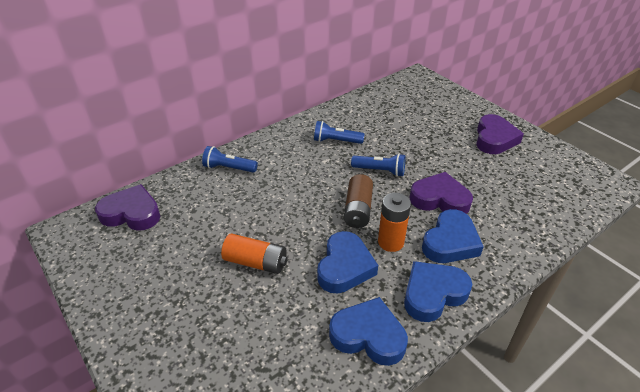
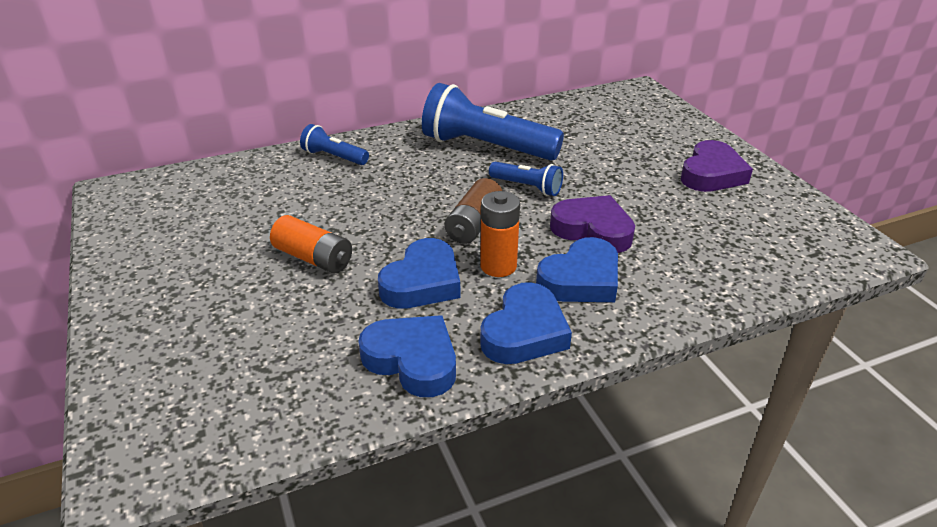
camera: 15 degrees right, 5 degrees down
(131, 213) = (196, 185): purple heart -> none
(336, 141) = (486, 147): blue flashlight -> blue flashlight, size x2.01
(433, 294) = (524, 332): blue heart -> blue heart turned 135 degrees clockwise

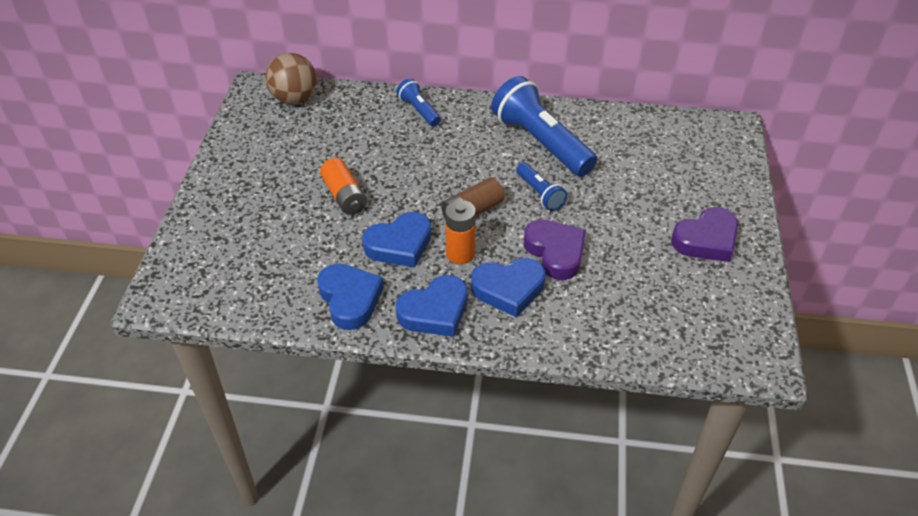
camera: 30 degrees right, 10 degrees up
(172, 187) = (294, 99): none -> brown ball

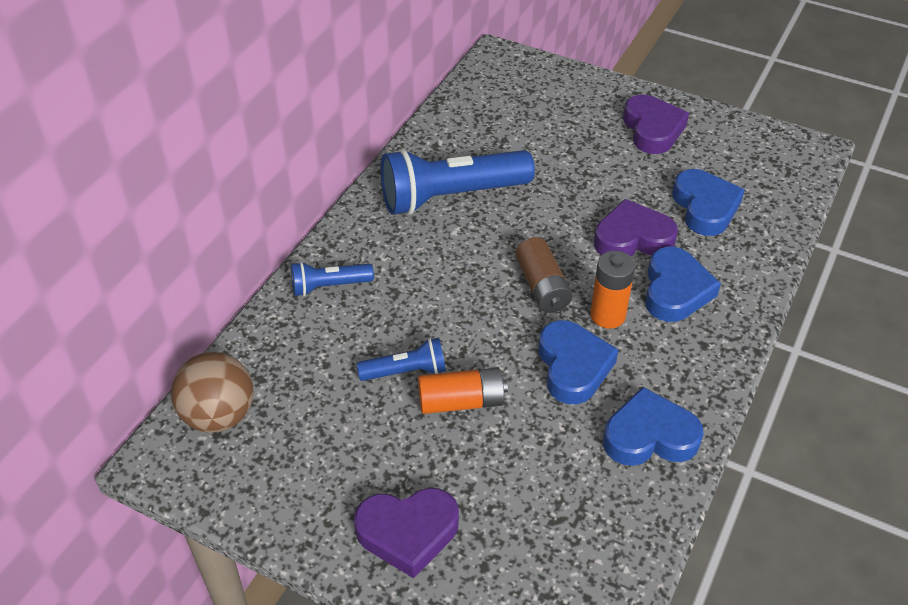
camera: 70 degrees left, 0 degrees up
(233, 198) = (408, 532): none -> purple heart
(435, 311) = (691, 361): blue heart -> blue heart (705, 207)
(540, 194) = (537, 223): blue flashlight -> blue flashlight (406, 371)

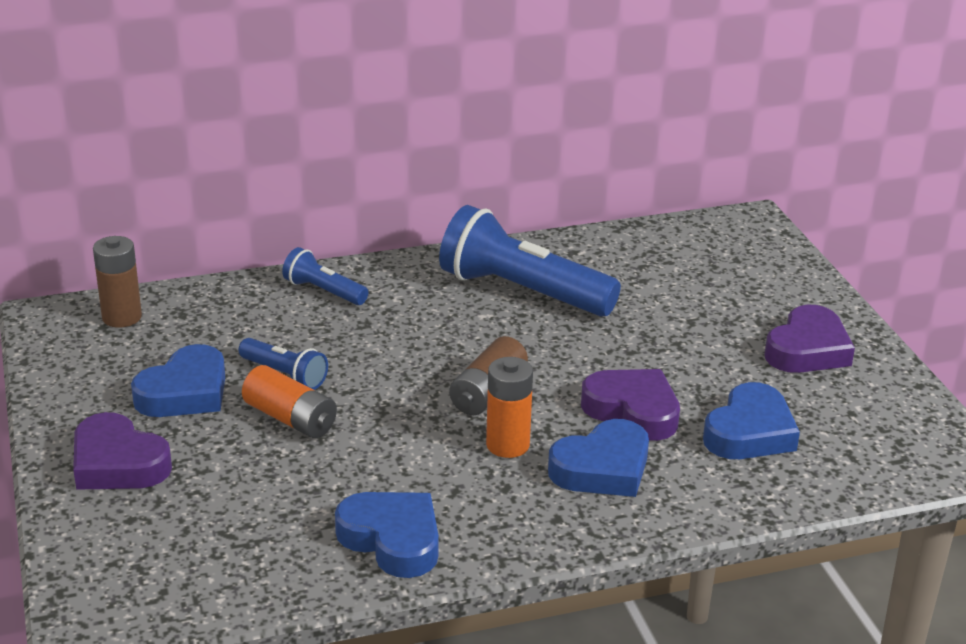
camera: 45 degrees right, 15 degrees down
(219, 415) = (122, 317): brown ball -> brown battery
(573, 366) = (415, 456): blue heart -> blue heart (185, 392)

